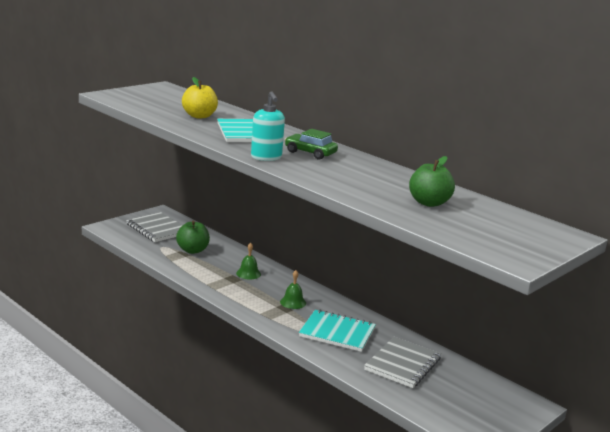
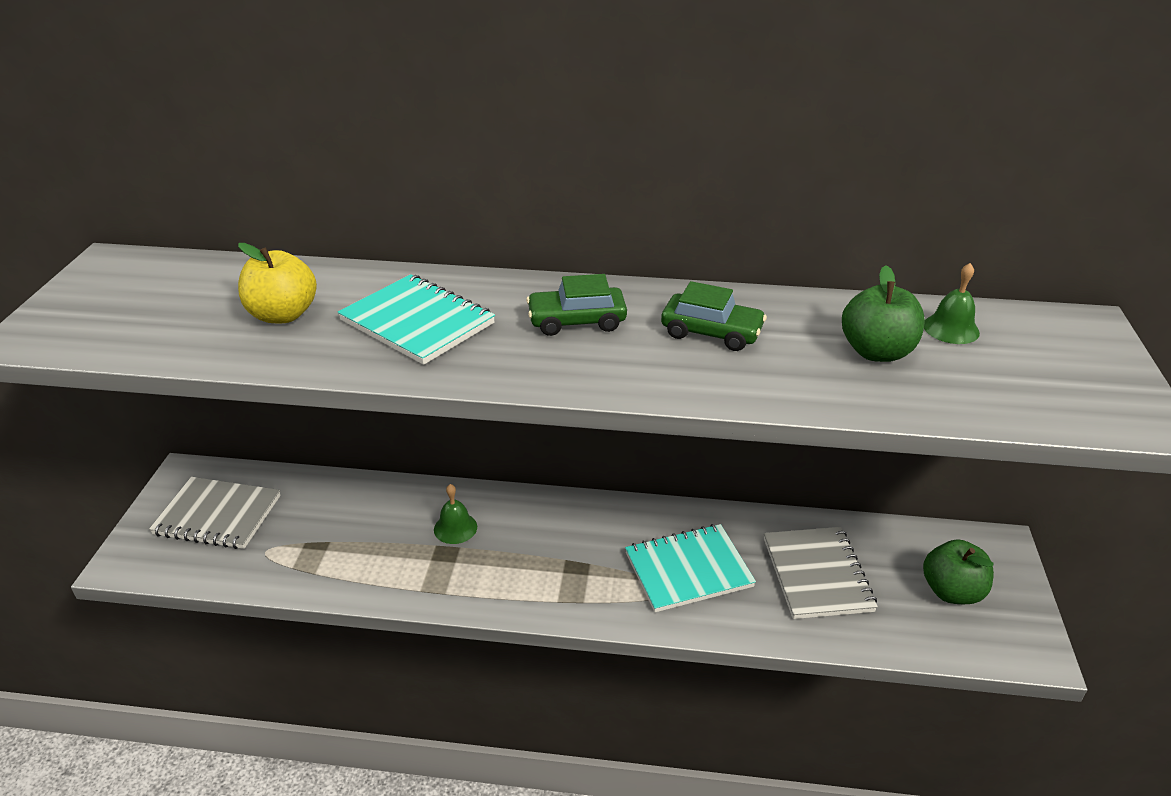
camera: 35 degrees left, 15 degrees up
(192, 250) = (323, 529): green apple -> green apple (951, 591)
(266, 157) = (536, 371): turquoise soap dispenser -> none
(293, 302) = (574, 548): green bell -> green bell (951, 329)
(363, 174) = (711, 332): none -> green car

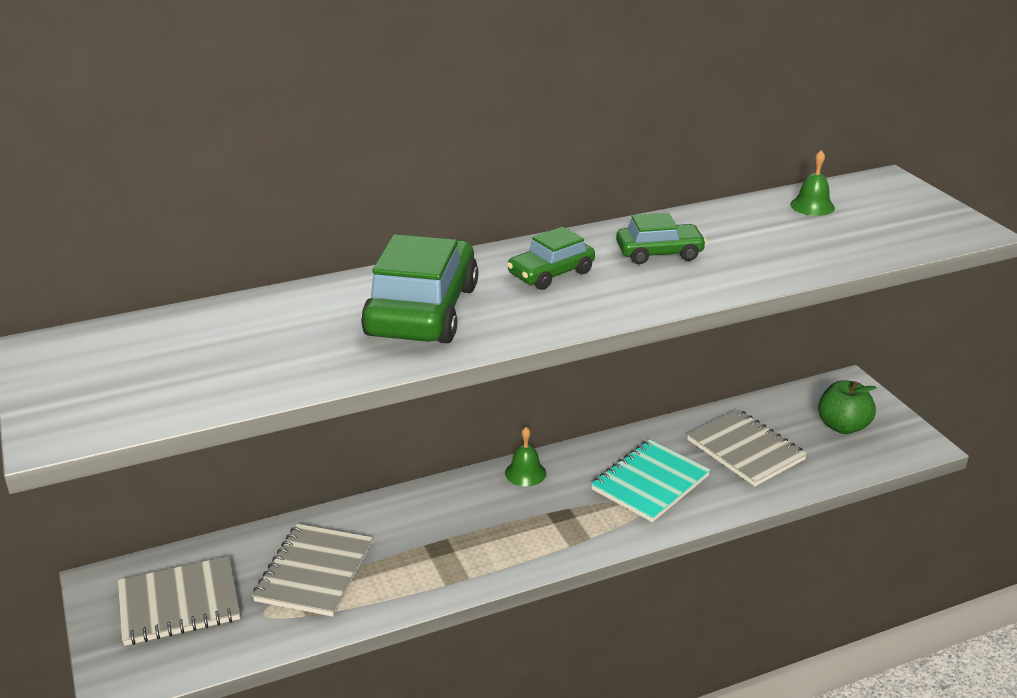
camera: 30 degrees left, 5 degrees down
(283, 315) = (293, 340): yellow apple -> none
(332, 532) = (314, 572): none -> grey notebook
(418, 322) = (422, 311): turquoise notebook -> green car
(455, 528) = (428, 525): green bell -> green bell (525, 473)
(876, 352) = (782, 234): green apple -> none

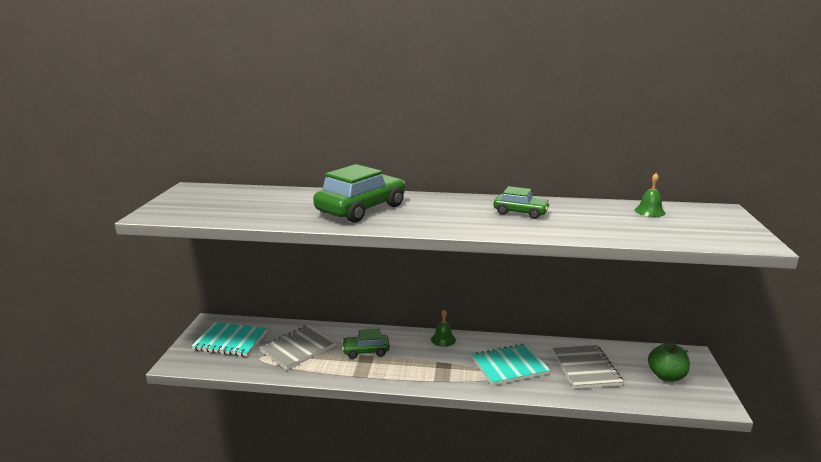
camera: 30 degrees right, 10 degrees down
(179, 604) = (230, 341): grey notebook -> turquoise notebook
(551, 273) = (447, 208): green car -> green car (366, 351)

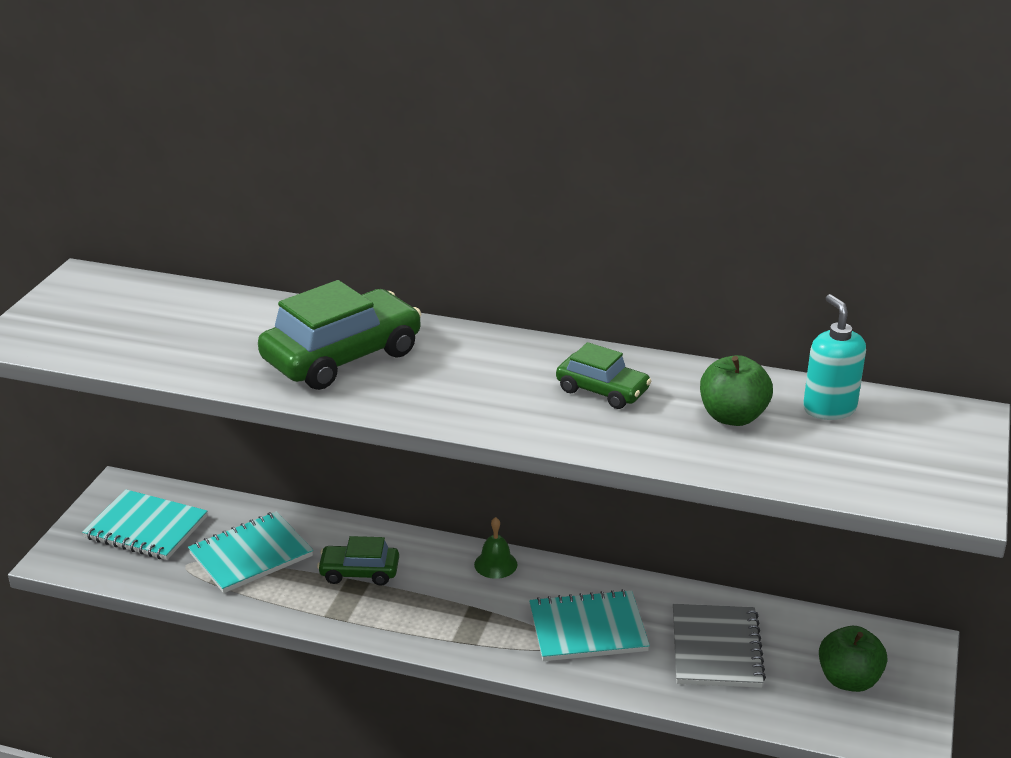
camera: 10 degrees right, 10 degrees up
(298, 348) = (251, 555): grey notebook -> turquoise notebook
(601, 218) = (732, 417): none -> green apple
(649, 211) = (829, 408): green bell -> turquoise soap dispenser

